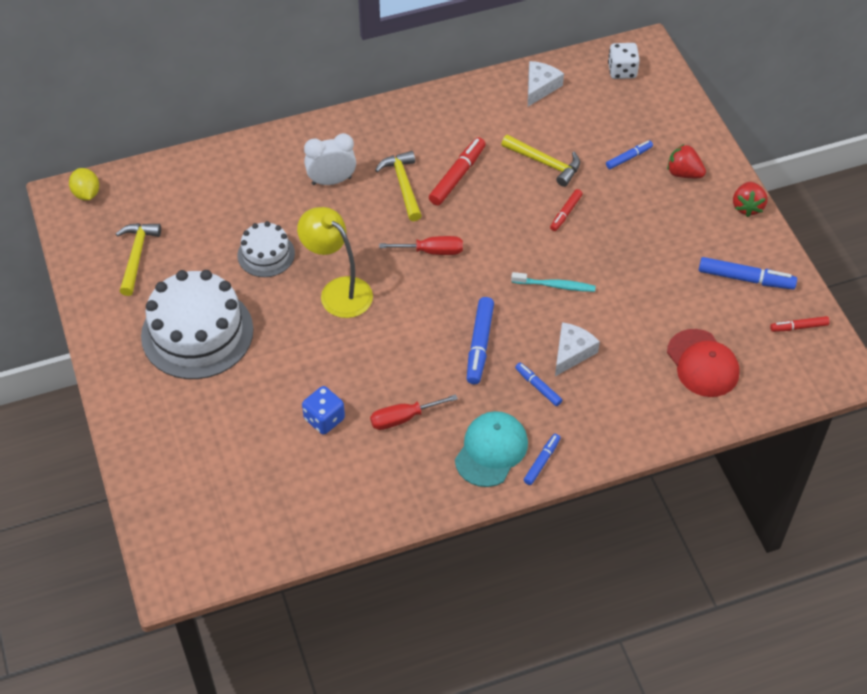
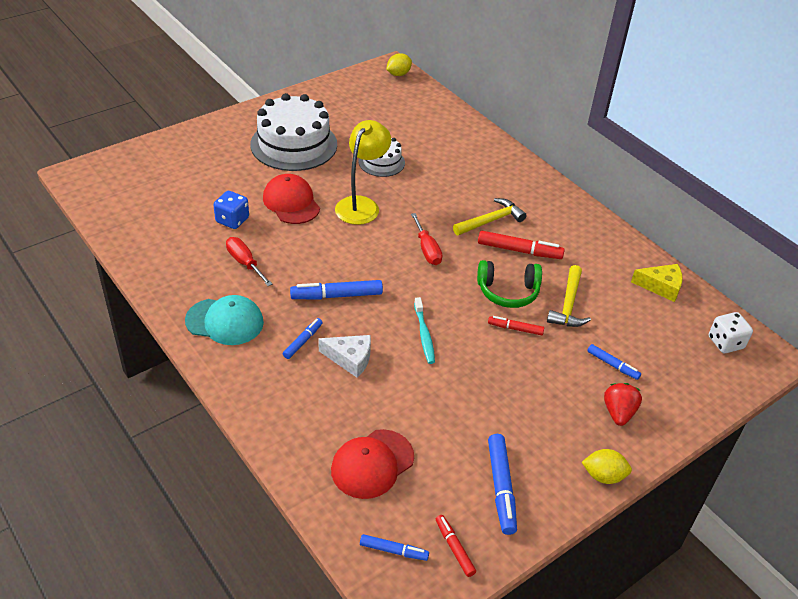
camera: 70 degrees right, 10 degrees down
(137, 256) = (353, 105): yellow hammer -> none
(311, 356) = (291, 202): none -> red cap
(331, 181) = (473, 181): white clock -> none
(514, 203) = (508, 292): none -> green headphones
(540, 87) = (661, 286): white cheese -> yellow cheese
(542, 462) = (220, 357): blue marker -> blue marker (393, 551)
(747, 207) = (603, 476): red strawberry -> yellow lemon

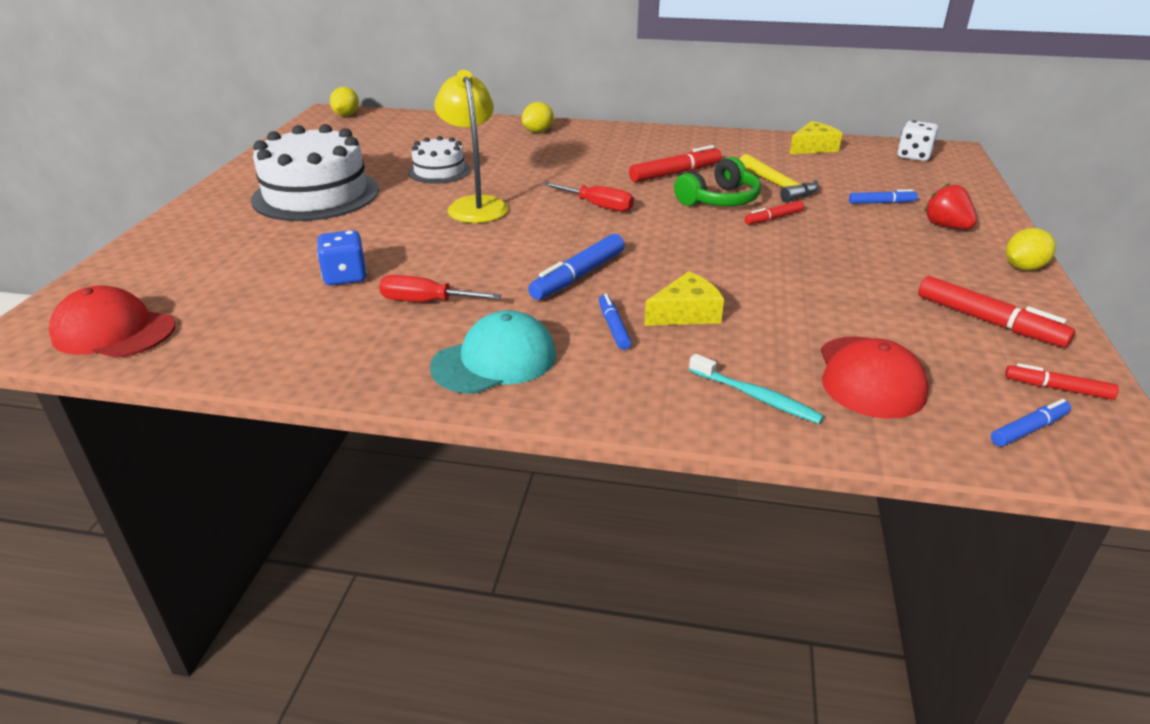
camera: 40 degrees left, 10 degrees down
(291, 202) = (393, 234): red cap -> red cap (114, 331)
(350, 359) = (686, 313): white cheese -> yellow cheese
(424, 335) = (714, 260): turquoise toothbrush -> turquoise toothbrush (756, 397)
(491, 220) = (615, 166): yellow hammer -> none
(492, 157) = (538, 131): none -> yellow lemon
(501, 487) = (988, 322): blue marker -> red marker

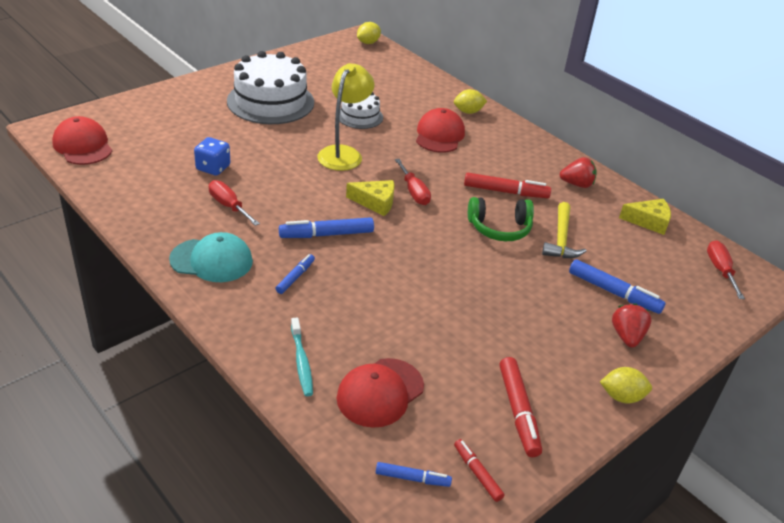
camera: 35 degrees right, 5 degrees up
(543, 156) = (439, 135): none -> red cap
(686, 313) = (346, 292): yellow cheese -> yellow cheese (375, 202)
(718, 146) = (577, 184): none -> red strawberry
(773, 218) = (511, 261): red marker -> none
(881, 203) = (613, 292): blue marker -> blue marker, size x1.67
(913, 156) = (720, 270): white dice -> red screwdriver

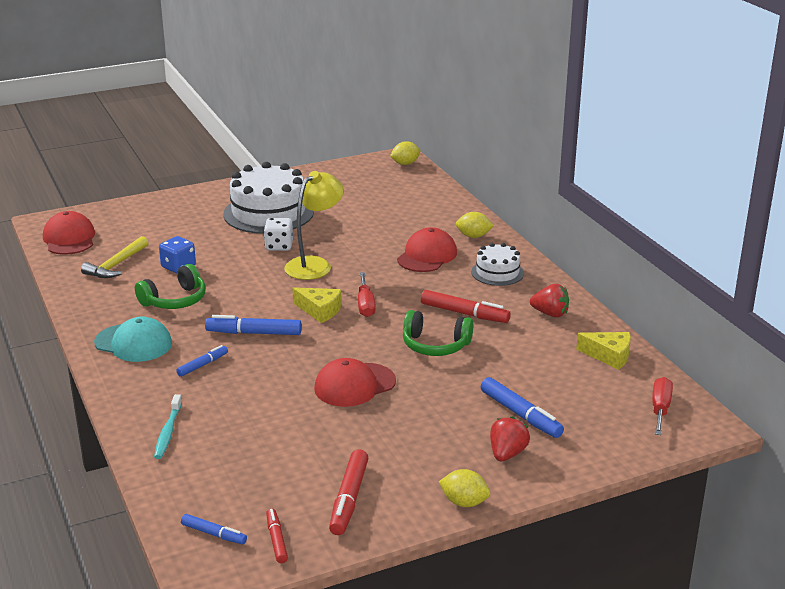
camera: 20 degrees right, 10 degrees down
(229, 206) = (175, 300): red screwdriver -> green headphones
(299, 136) = (279, 246): none -> white dice
(360, 116) = (352, 232): white cake -> white cake (497, 272)
(380, 392) = (225, 465): red cap -> red cap (354, 385)
(561, 239) = (496, 362): yellow hammer -> yellow hammer (116, 265)

